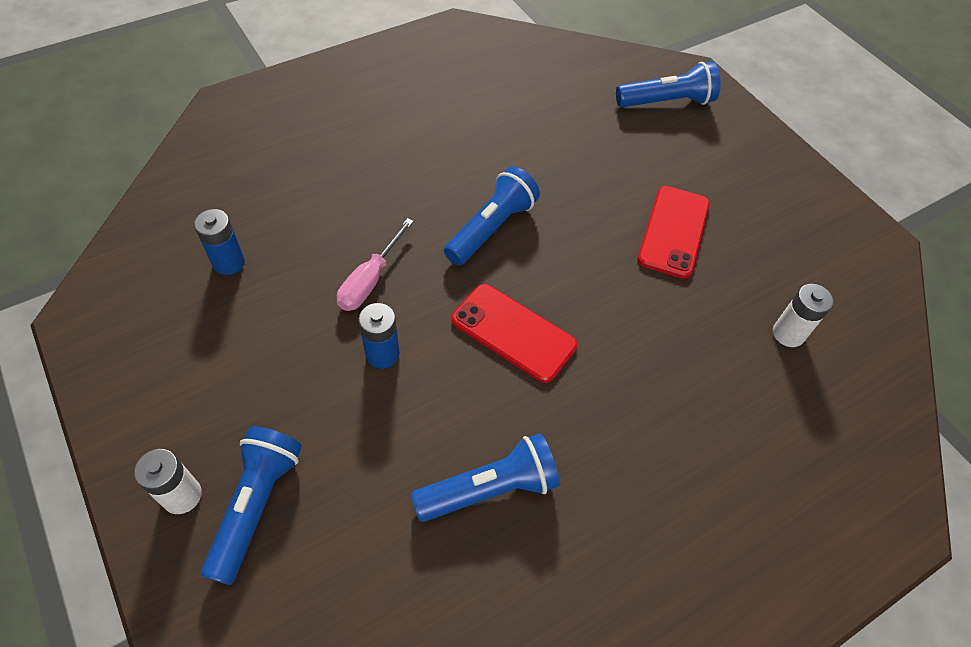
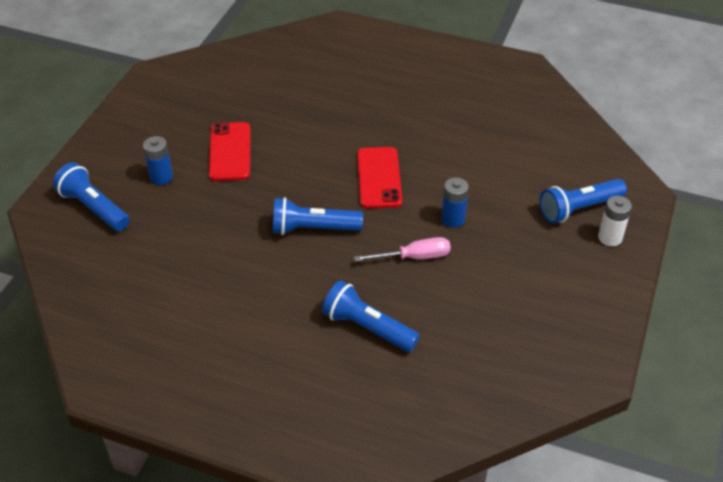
camera: 125 degrees left, 10 degrees down
(229, 262) = (480, 333): blue battery -> blue battery (161, 177)
(490, 489) = (472, 140): blue flashlight -> blue flashlight (368, 327)
(673, 231) = (230, 152): red phone -> red phone turned 75 degrees counterclockwise
(788, 334) = (264, 84): white battery -> none

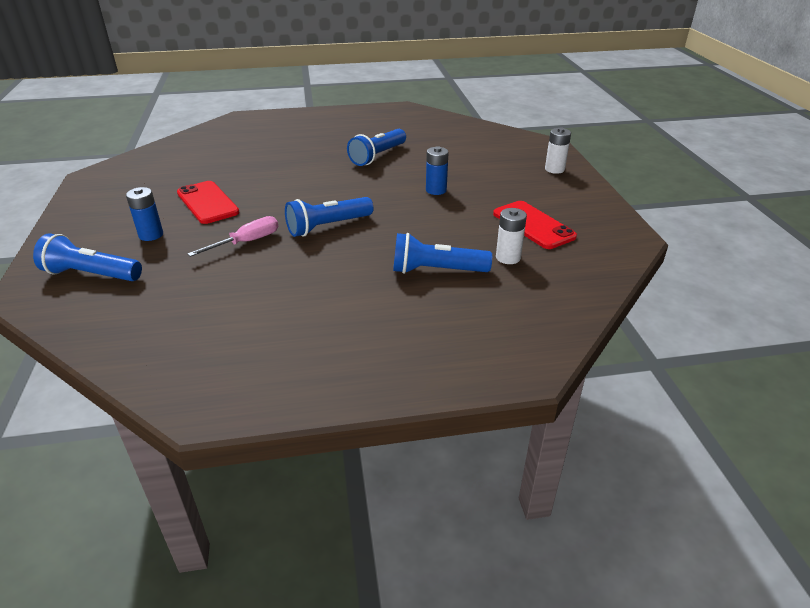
camera: 30 degrees left, 10 degrees down
(379, 178) = (354, 184): red phone -> red phone (533, 225)
(414, 257) = (429, 218): pink screwdriver -> pink screwdriver (246, 242)
(446, 341) = (508, 257): none -> white battery
(578, 209) = (517, 161): blue flashlight -> blue flashlight (377, 156)

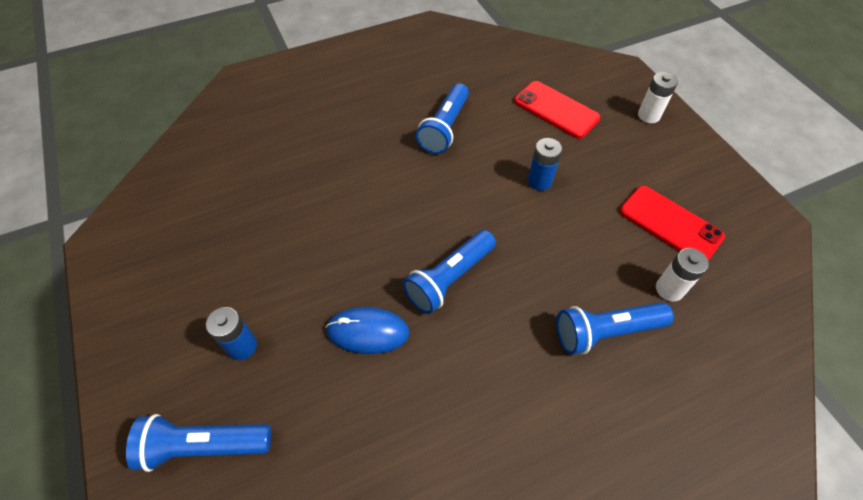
camera: 15 degrees left, 20 degrees up
(207, 203) = (282, 264): red phone -> red phone (556, 110)
(246, 242) = (368, 332): pink screwdriver -> blue mouse

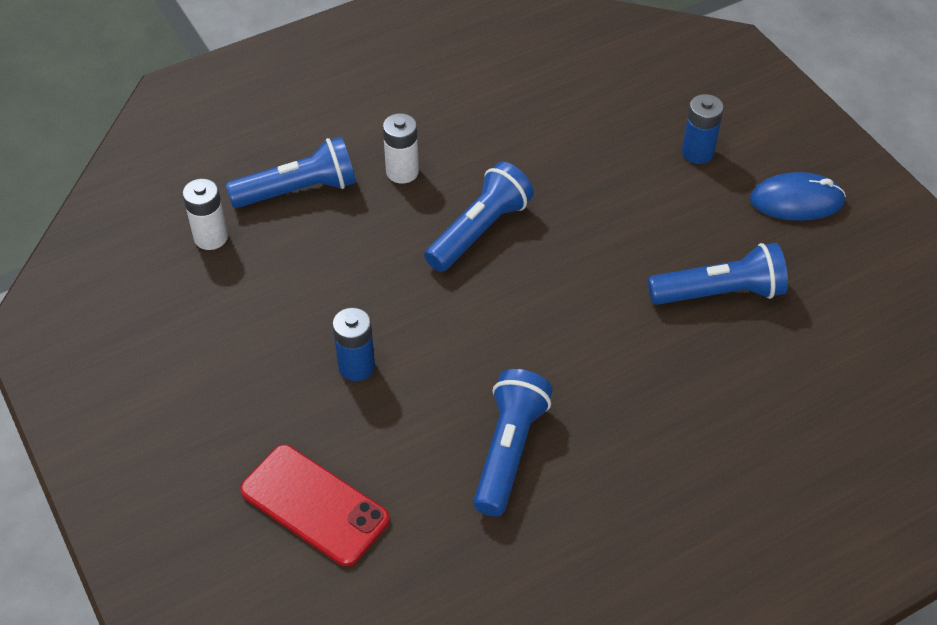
camera: 175 degrees right, 5 degrees down
(204, 445) = (694, 81): blue flashlight -> blue flashlight (719, 293)
(368, 332) = (565, 173): blue mouse -> blue mouse (796, 201)
(648, 115) = (151, 505): white battery -> white battery (402, 172)
(670, 224) = (181, 316): red phone -> none

